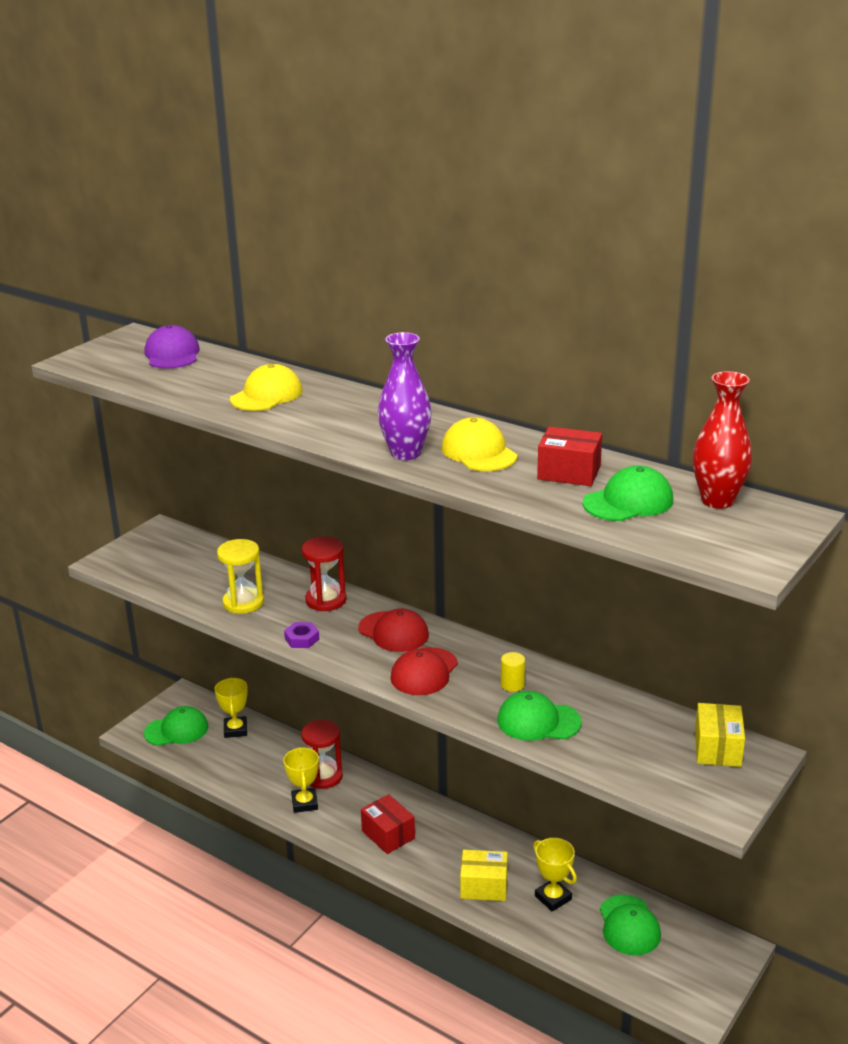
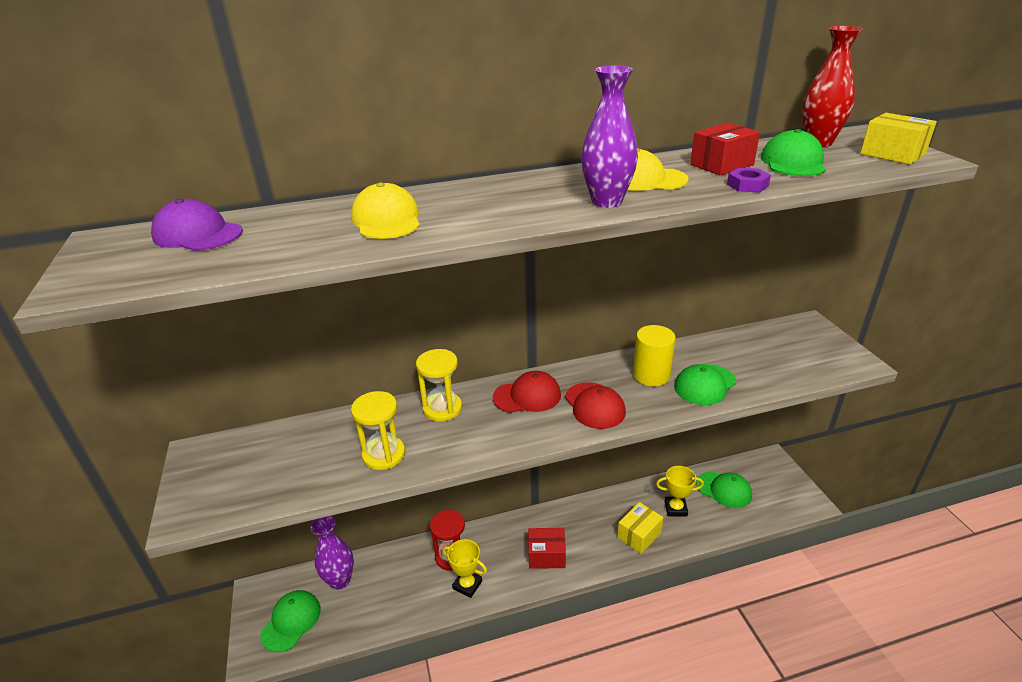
camera: 50 degrees left, 5 degrees up
(235, 730) = (340, 580): yellow trophy -> purple vase
(302, 639) = (479, 446): purple nut -> purple nut (747, 185)
(326, 600) = (442, 409): red hourglass -> yellow hourglass
(512, 684) = (651, 375): yellow cylinder -> yellow cylinder, size x1.86
(717, 748) = (791, 334): yellow box -> yellow box (892, 154)

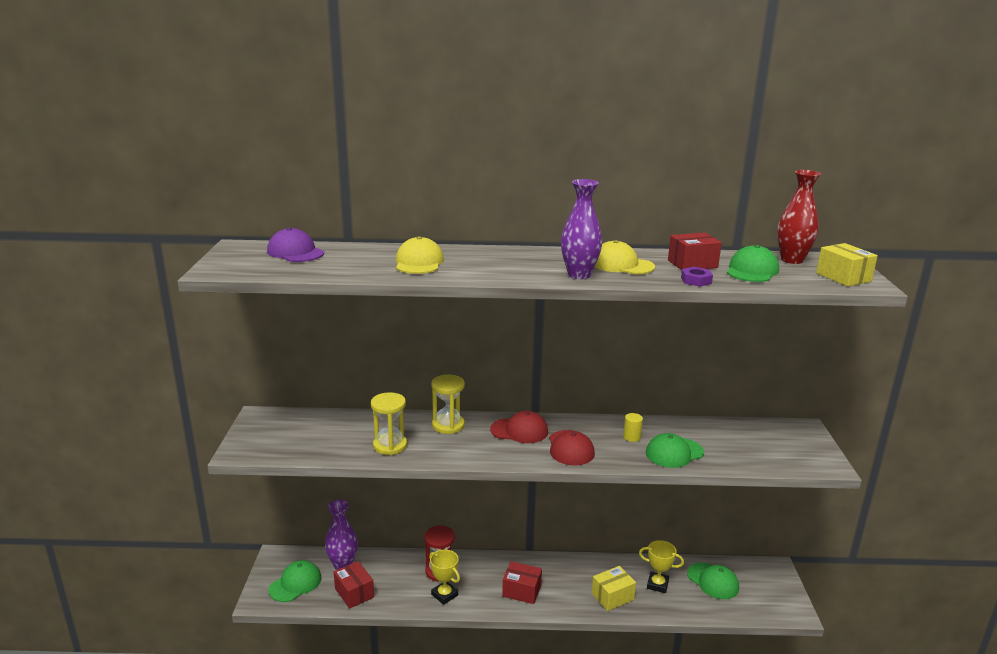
camera: 15 degrees right, 10 degrees down
(365, 613) = (354, 593): none -> red box
(651, 375) = (631, 437): yellow cylinder -> yellow cylinder, size x0.54

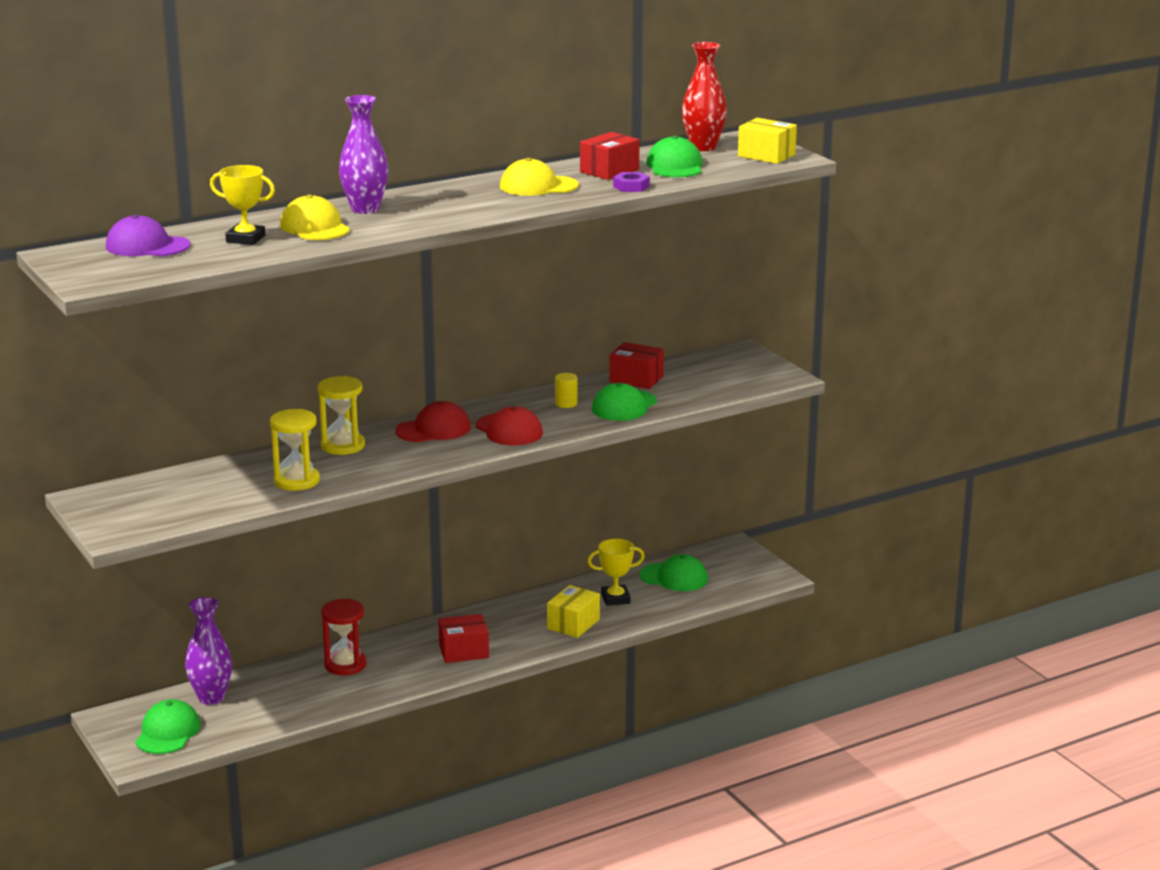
camera: 30 degrees left, 0 degrees up
(354, 593) = (257, 716): red box -> red box (636, 379)
(444, 595) = (373, 683): yellow trophy -> yellow trophy (245, 239)
(579, 275) = (508, 205): purple vase -> purple vase (365, 209)

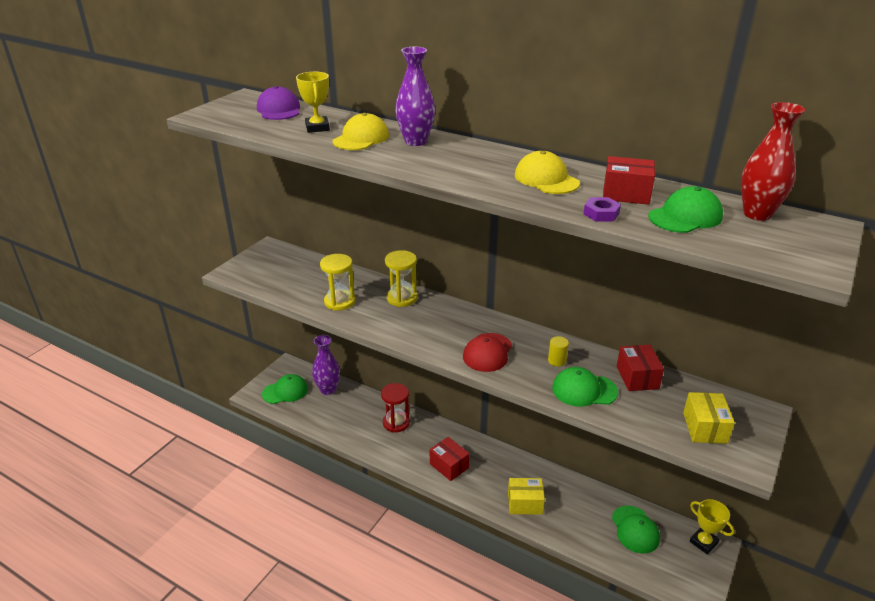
camera: 60 degrees right, 10 degrees up
(433, 429) = (457, 321): red cap -> none
(615, 599) = (576, 510): yellow trophy -> yellow trophy (703, 542)
(766, 155) = (793, 250): yellow box -> yellow box (705, 428)

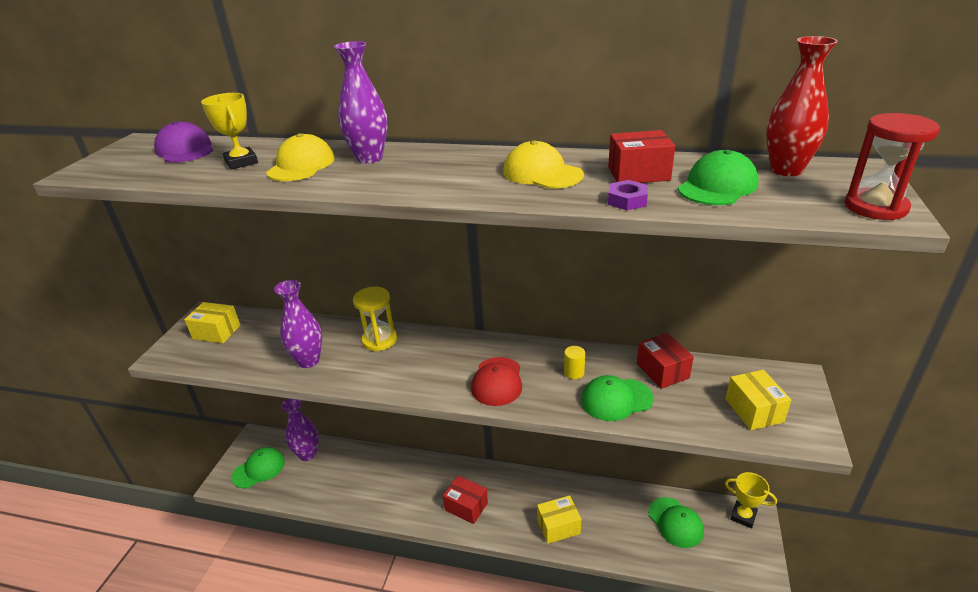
camera: 15 degrees left, 0 degrees up
(274, 263) = (216, 332): none -> yellow box
(339, 302) = (308, 361): yellow hourglass -> purple vase
(396, 423) = (394, 472): red hourglass -> red hourglass (875, 207)

